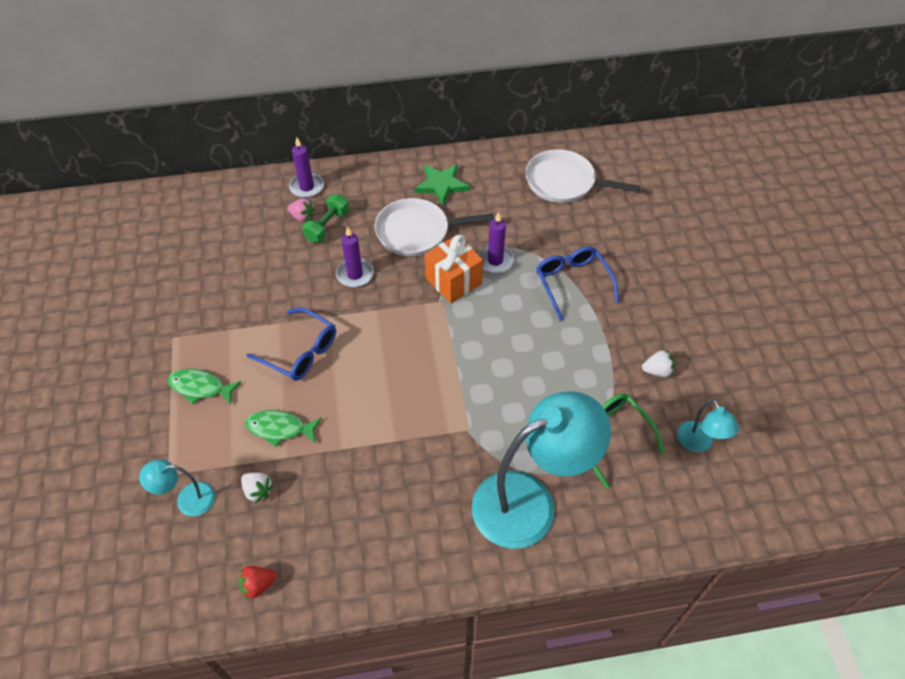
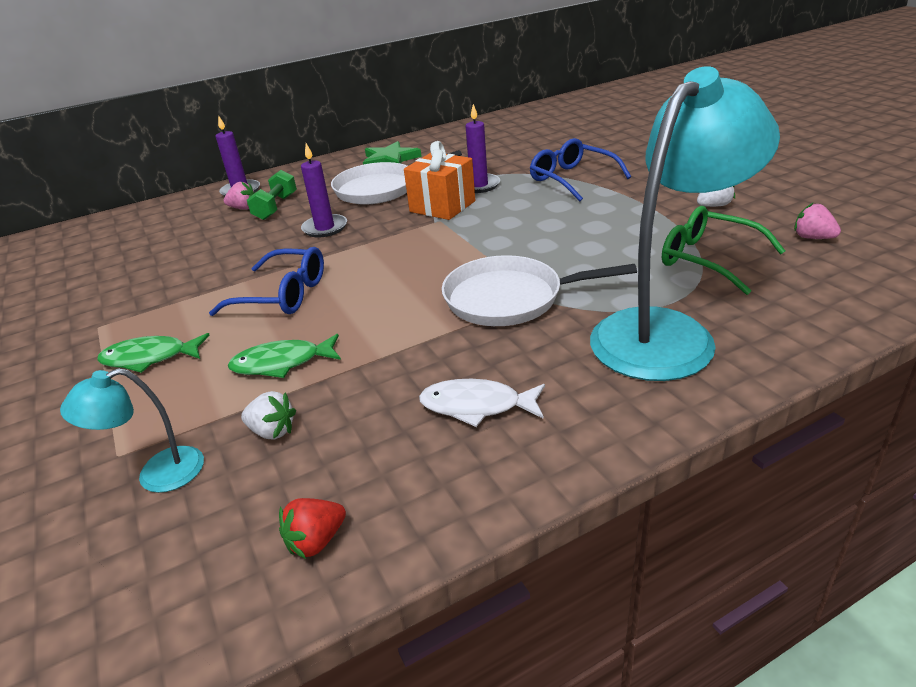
camera: 15 degrees left, 20 degrees down
(380, 519) = (476, 406): none -> white fish
(564, 182) = (513, 133): white pan -> white pan (509, 298)
(699, 443) = (812, 238): turquoise lamp -> pink strawberry

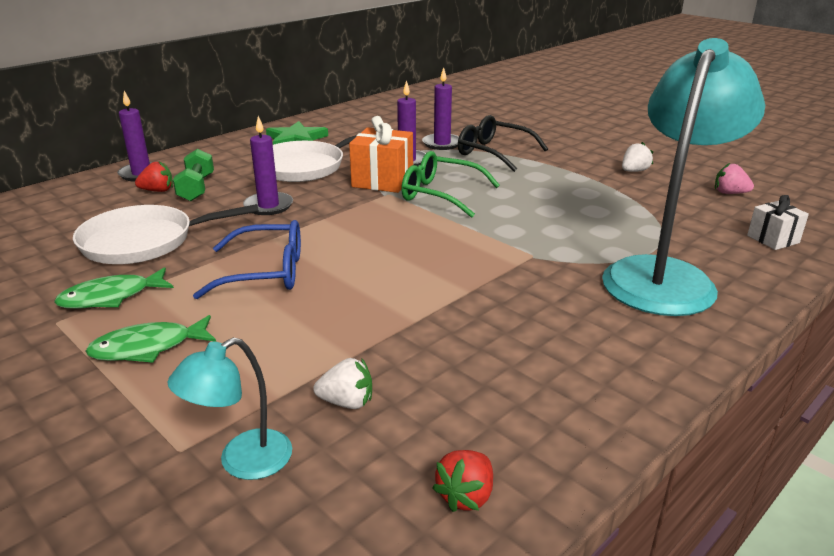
camera: 20 degrees left, 5 degrees down
(243, 208) = (157, 191): pink strawberry -> red strawberry
(282, 363) = (311, 337): green fish -> green fish (111, 297)
(476, 406) = (539, 354): white fish -> none
(509, 298) = (505, 258): white pan -> white pan (143, 241)
(525, 167) = (442, 144): none -> purple candle
(572, 179) = (494, 153): blue glasses -> black glasses
(708, 259) = (659, 214): green glasses -> green glasses (440, 194)
(828, 298) = (773, 239): none -> white gift

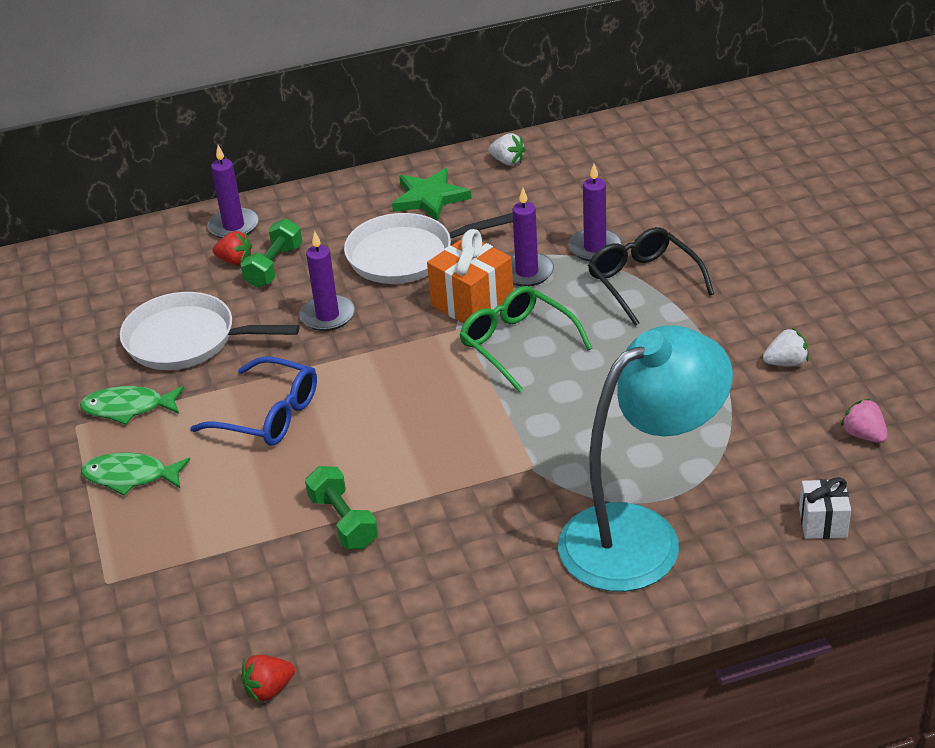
camera: 30 degrees right, 10 degrees up
(242, 462) = (141, 608): turquoise lamp -> none
(347, 402) = (243, 582): white strawberry -> white strawberry (507, 161)
(407, 327) = (343, 521): none -> green dumbbell

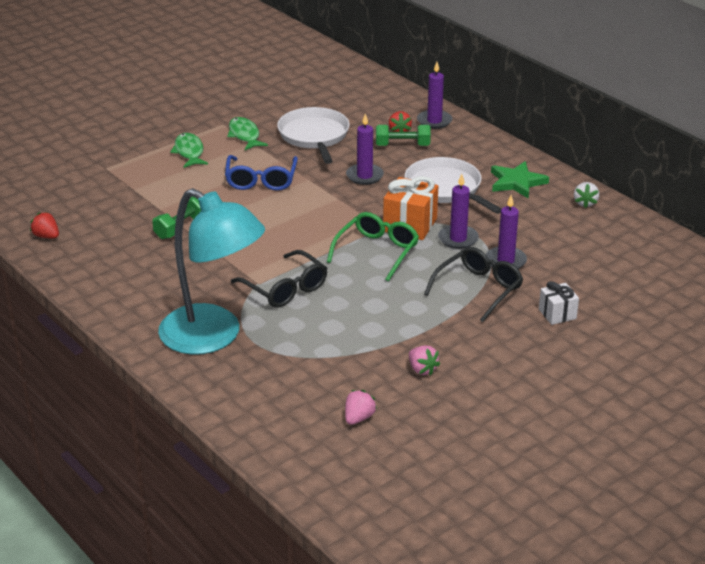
camera: 65 degrees right, 5 degrees down
(559, 444) = (285, 288): none -> black glasses
(786, 363) = (422, 369): white strawberry -> pink strawberry
(822, 523) = (257, 411): white gift -> white gift (557, 314)

